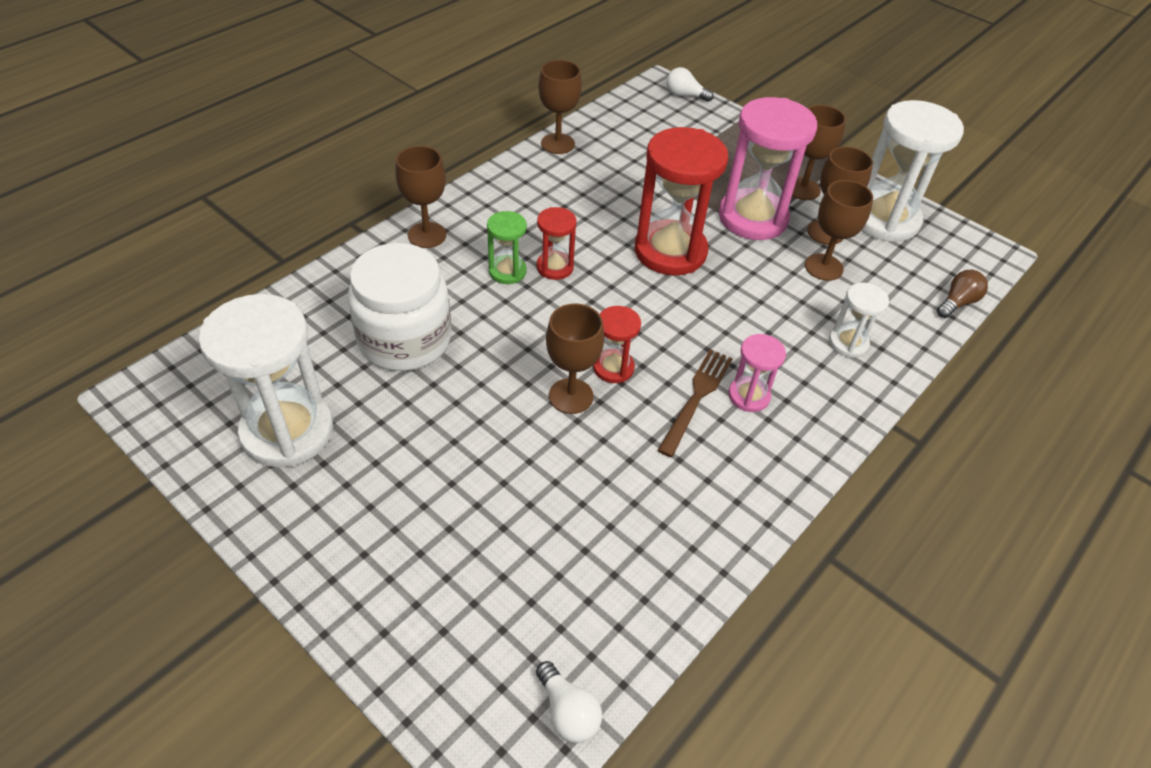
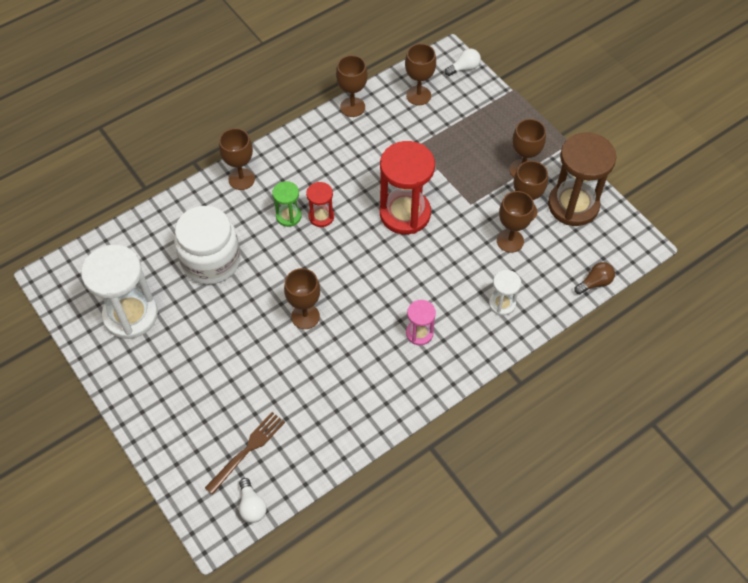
camera: 15 degrees right, 10 degrees up
(613, 368) = (338, 300): red hourglass -> none
(639, 125) = (418, 95): none -> brown goblet
(685, 95) = (464, 68): white light bulb -> white light bulb turned 120 degrees clockwise
(697, 397) = (385, 329): brown fork -> brown fork (248, 449)
(753, 218) = (474, 192): pink hourglass -> none
(884, 220) = (573, 205): white hourglass -> brown hourglass

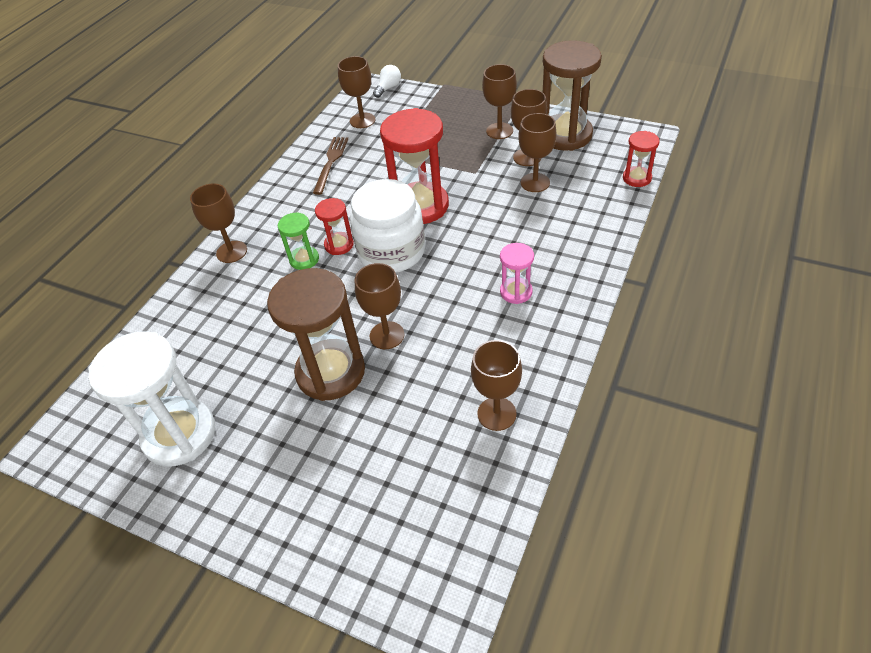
camera: 25 degrees left, 10 degrees down
(211, 261) = (245, 336): white jar -> white jar (391, 252)
(248, 449) = (419, 501): brown fork -> brown fork (331, 162)
(250, 324) = (330, 372): none -> brown hourglass
(252, 506) = (470, 562): white light bulb -> none
(352, 107) = (306, 152): brown goblet -> brown goblet (496, 414)
(502, 304) = (572, 231): white hourglass -> none
(595, 283) = (637, 178): brown light bulb -> red hourglass

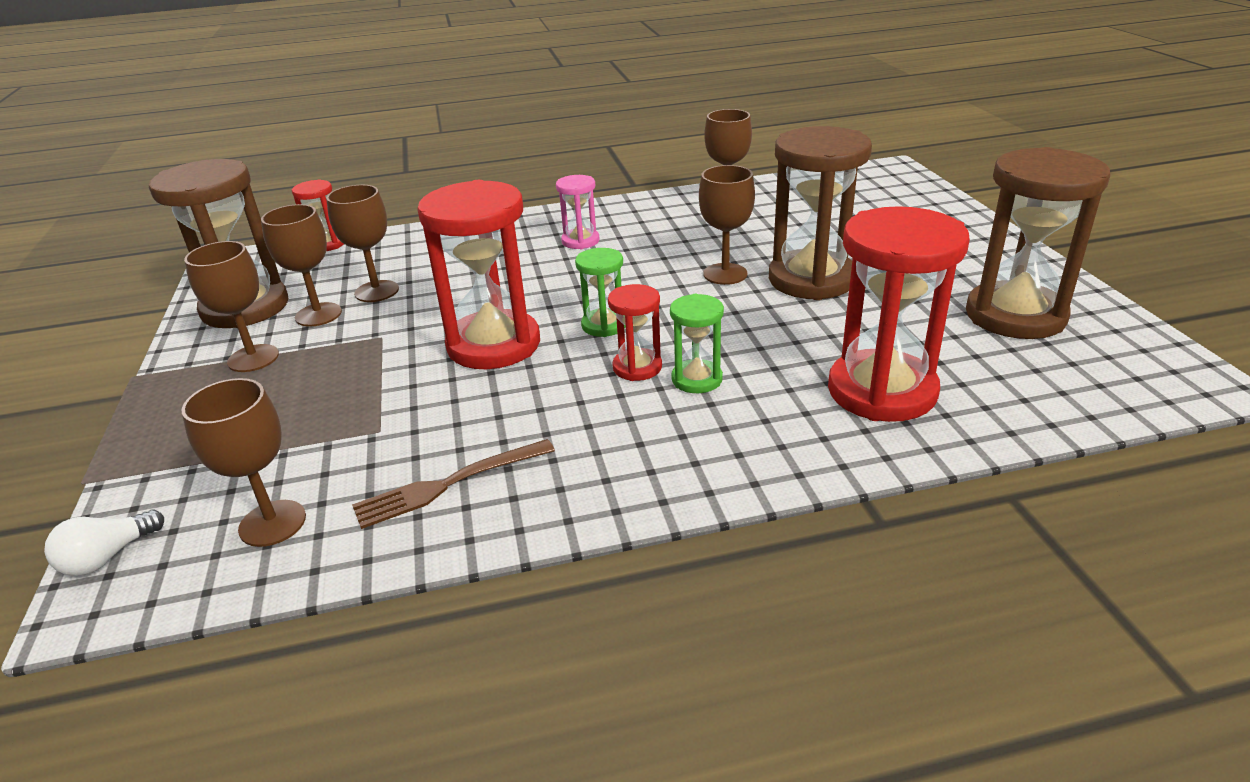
camera: 130 degrees left, 15 degrees down
(179, 434) = (1015, 315): white hourglass -> brown hourglass
(213, 316) = (882, 391): none -> red hourglass
(231, 252) = (770, 454): brown goblet -> none
(388, 88) = (108, 557): white light bulb -> white light bulb turned 45 degrees counterclockwise
(391, 252) = (604, 325): white jar -> green hourglass

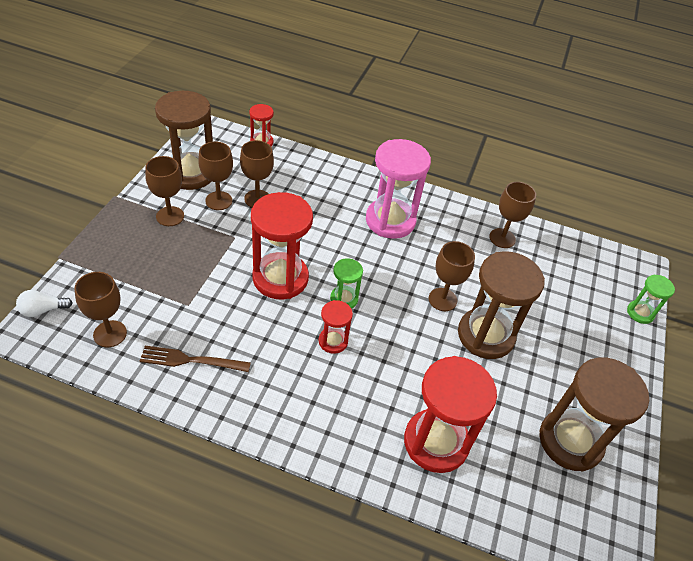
camera: 25 degrees right, 15 degrees up
(580, 241) = (390, 221): pink hourglass -> pink hourglass, size x2.01
(697, 379) = (353, 369): green hourglass -> green hourglass (640, 313)

